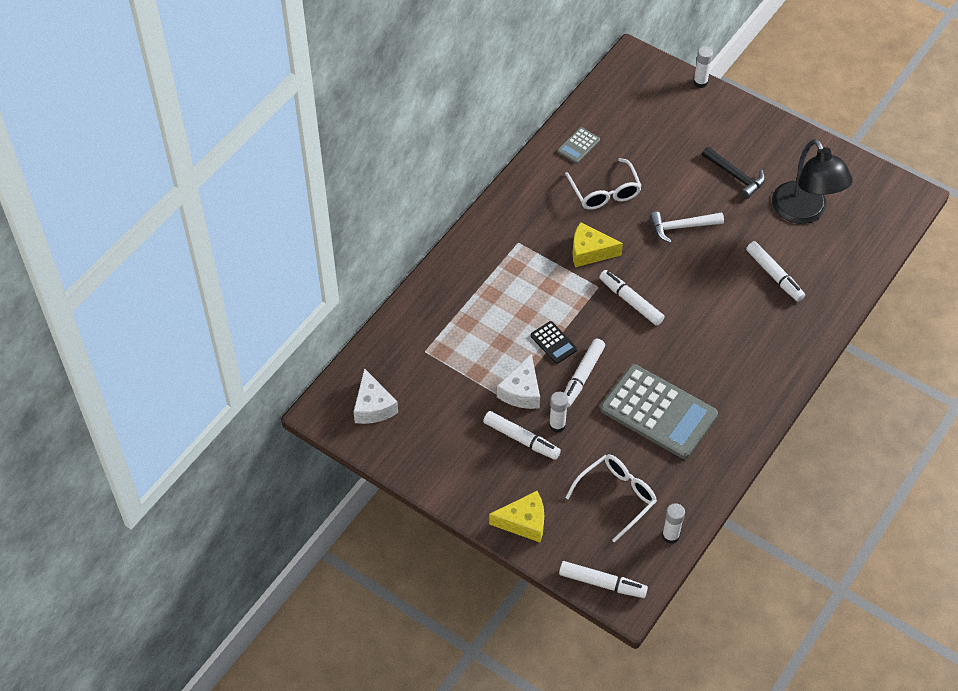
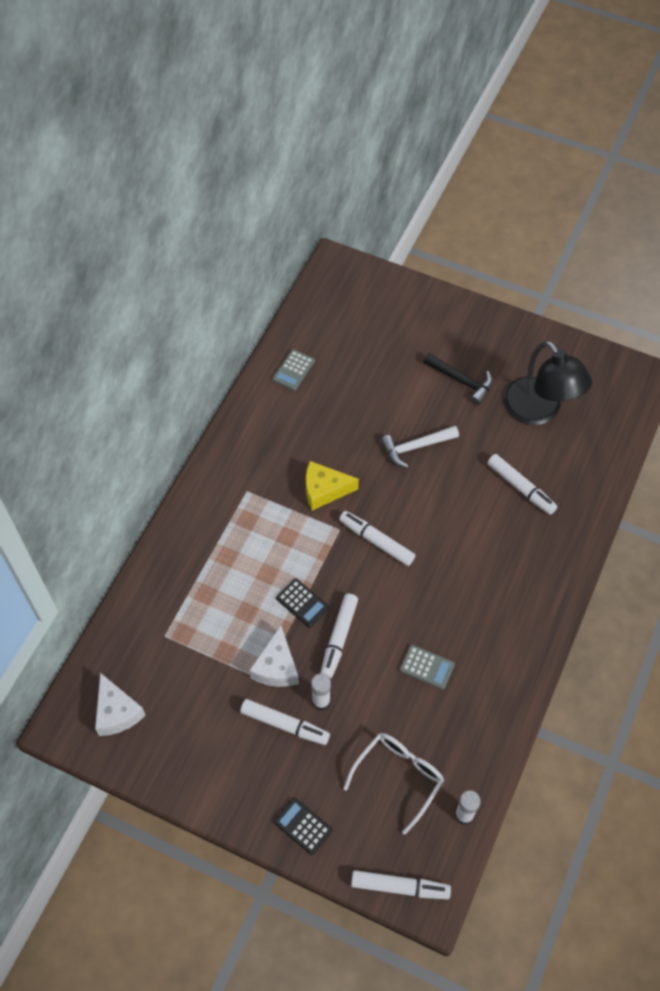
camera: 10 degrees left, 5 degrees up
(524, 522) = (302, 826): yellow cheese -> black calculator
(604, 192) = (329, 419): white glasses -> none
(658, 412) = (427, 667): grey calculator -> grey calculator, size x0.44
(700, 82) = (408, 282): white glue stick -> none

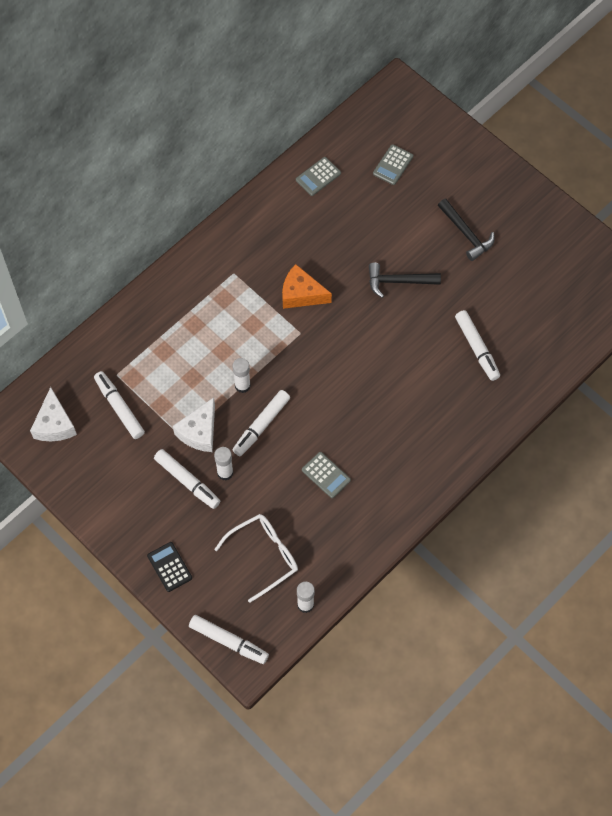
camera: 20 degrees right, 5 degrees up
(302, 603) = (242, 385): black calculator -> white glue stick
(324, 490) = (301, 294): yellow cheese -> orange cheese
(362, 337) = (393, 165): none -> grey calculator
(376, 541) = (328, 353): white marker -> white marker (119, 407)
(415, 447) = (398, 281): white hammer -> black hammer
(539, 411) = (525, 284): black lamp -> none

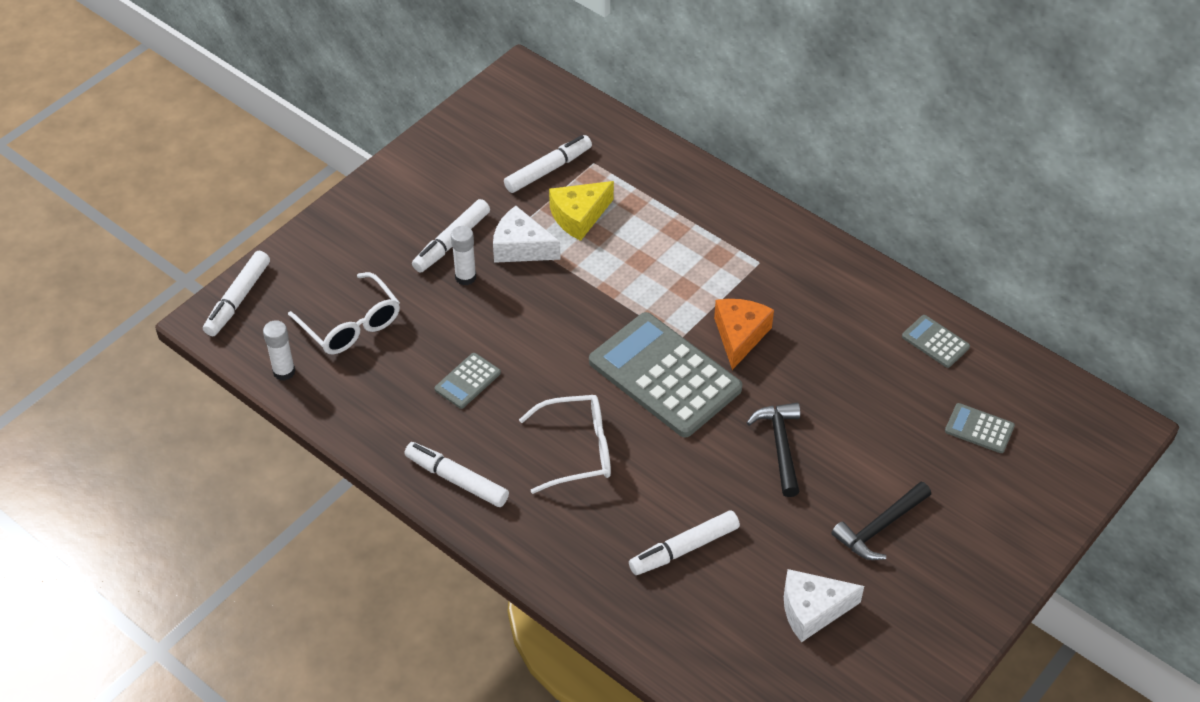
camera: 85 degrees right, 15 degrees down
(54, 424) = (520, 115): white cheese -> white cheese (812, 610)
(169, 567) = (337, 235): black calculator -> none
(172, 389) = (579, 216): none -> yellow cheese
(242, 385) = (591, 284): white glue stick -> none
(261, 426) = (535, 308): white marker -> white marker (456, 480)
(332, 345) = (664, 376): none -> grey calculator
(393, 407) = (577, 450): none -> white glasses

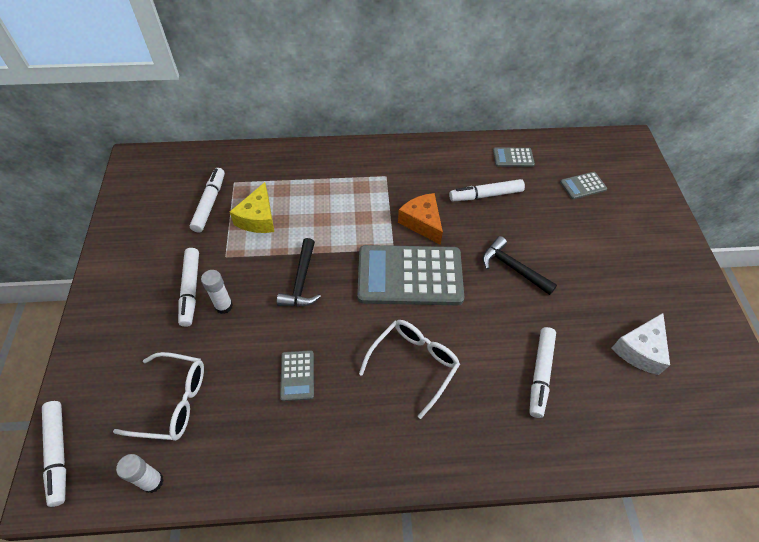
camera: 45 degrees left, 5 degrees up
(456, 480) = (363, 453): white marker -> white marker (485, 195)
(521, 247) = (241, 261): white cheese -> none
(880, 528) = (609, 273): black hammer -> black hammer (301, 281)

